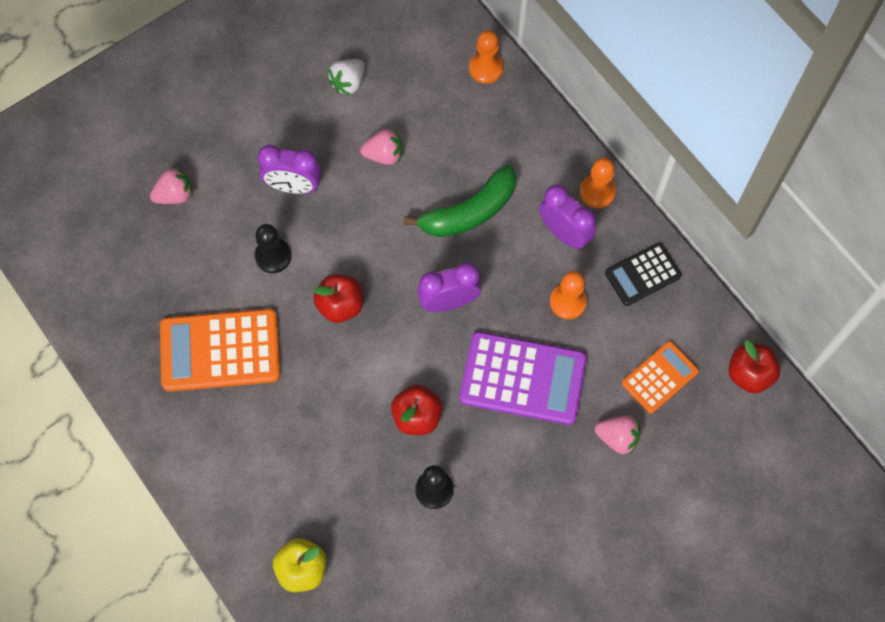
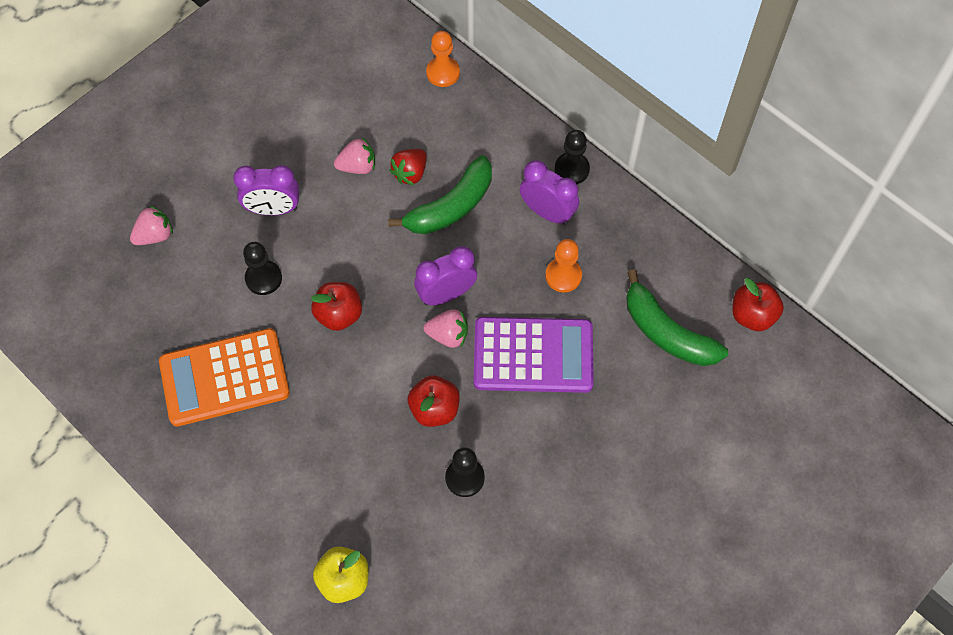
camera: 10 degrees left, 5 degrees down
(348, 83) = (311, 105): white strawberry -> none
(435, 170) = (410, 173): none -> red strawberry
(597, 192) = (571, 169): orange pawn -> black pawn
(617, 437) = (637, 396): pink strawberry -> pink strawberry (448, 335)
(642, 274) = (630, 239): black calculator -> none
(659, 377) = (666, 332): orange calculator -> green banana

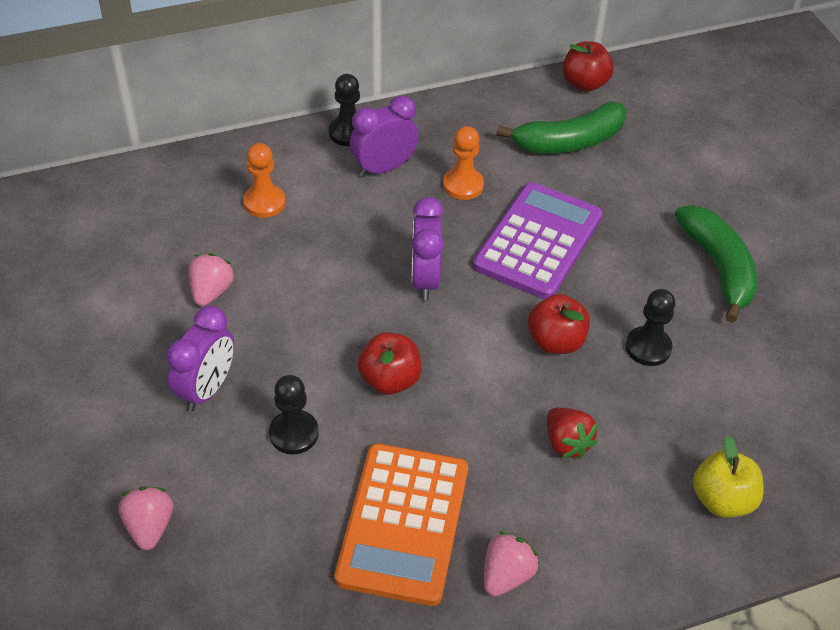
camera: 65 degrees left, 15 degrees down
(410, 173) = (256, 251): red strawberry -> red strawberry (566, 443)
(443, 73) = (153, 178): orange pawn -> orange pawn (264, 202)
(448, 335) = (475, 297): pink strawberry -> pink strawberry (506, 575)
(451, 207) = (322, 235): green banana -> green banana (718, 267)

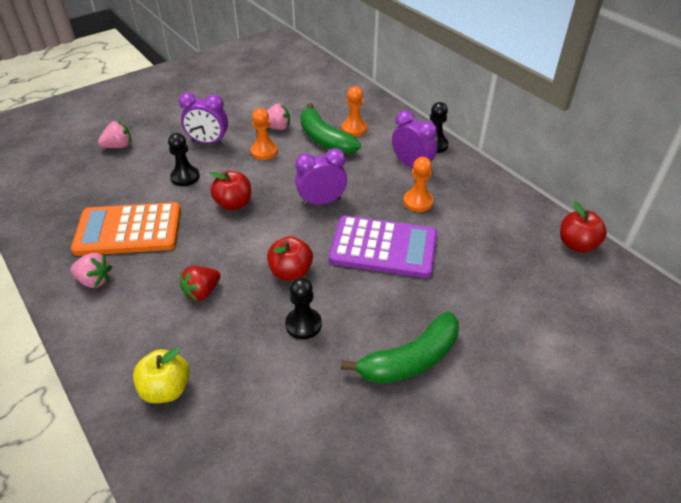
camera: 75 degrees right, 5 degrees down
(271, 320) = (264, 151): none -> orange pawn
(569, 142) = (500, 247): green banana -> green banana (324, 139)

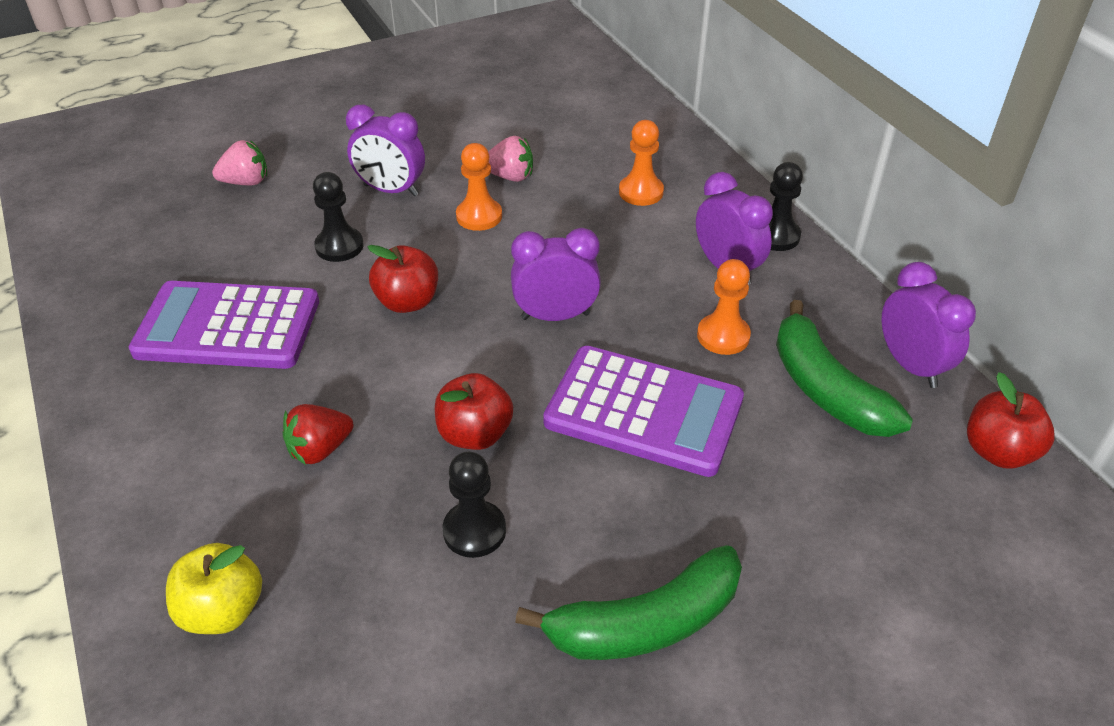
camera: 10 degrees right, 0 degrees up
(94, 280) = (154, 406): pink strawberry -> none
(128, 230) = (228, 327): orange calculator -> purple calculator
(324, 139) = (586, 206): green banana -> green banana (825, 389)
(522, 206) = (911, 365): none -> purple clock

